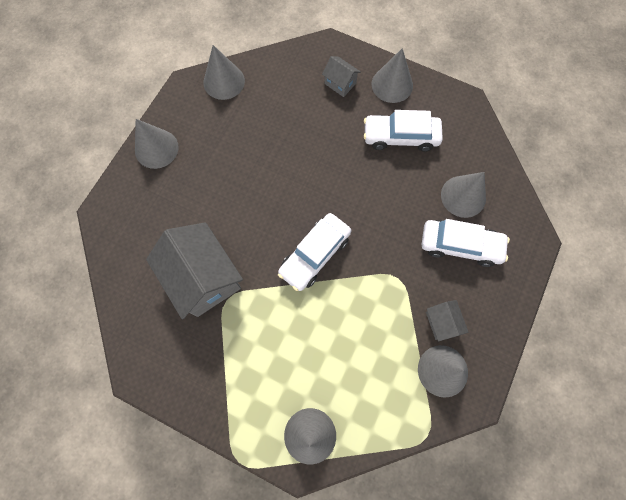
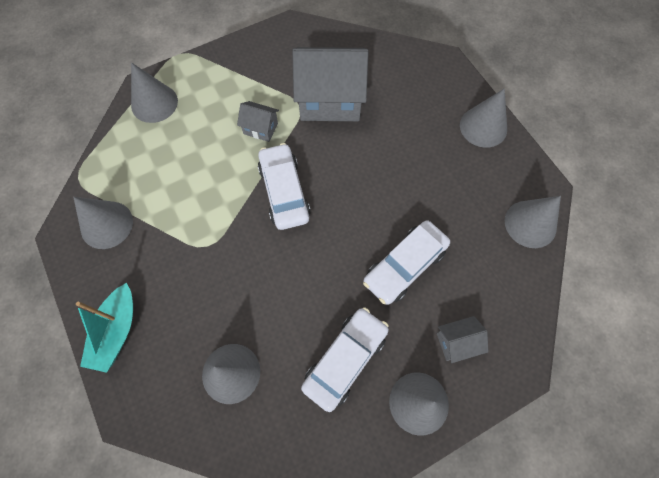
camera: 125 degrees right, 5 degrees down
(441, 322) = (141, 253): grey house -> grey house (260, 128)
(460, 245) = (187, 327): white car -> white car (404, 266)
(502, 290) = (117, 331): none -> turquoise boat

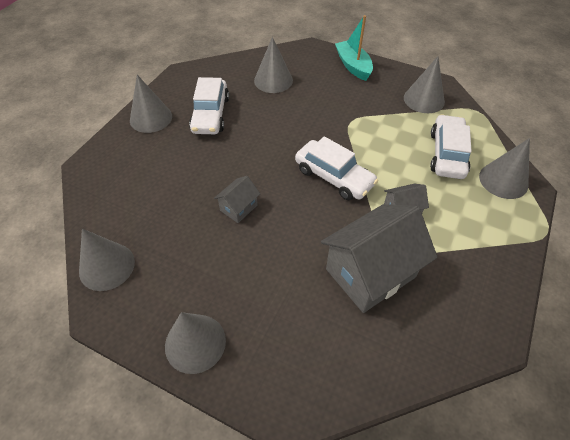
camera: 145 degrees right, 15 degrees down
(404, 266) = (203, 179): white car -> white car (447, 154)
(456, 342) = (139, 156): grey house -> grey house (239, 208)

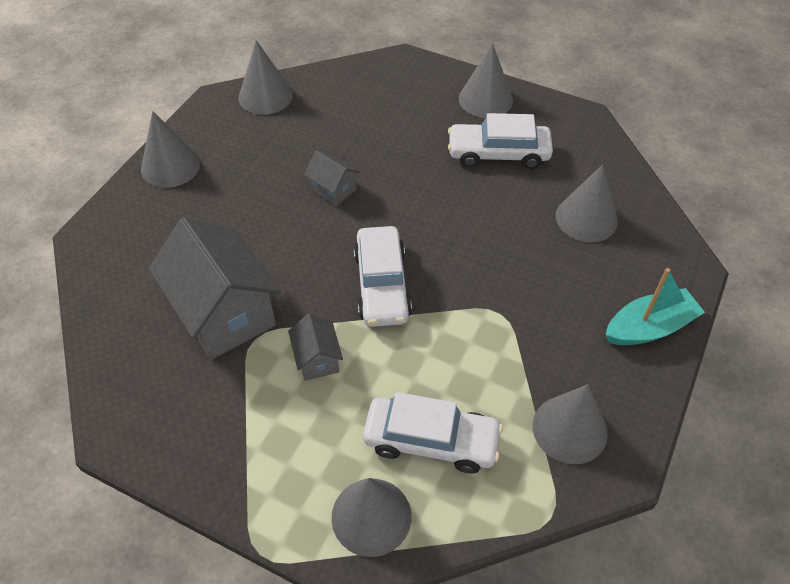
camera: 90 degrees right, 0 degrees up
(334, 177) = (382, 285): white car -> white car turned 45 degrees counterclockwise

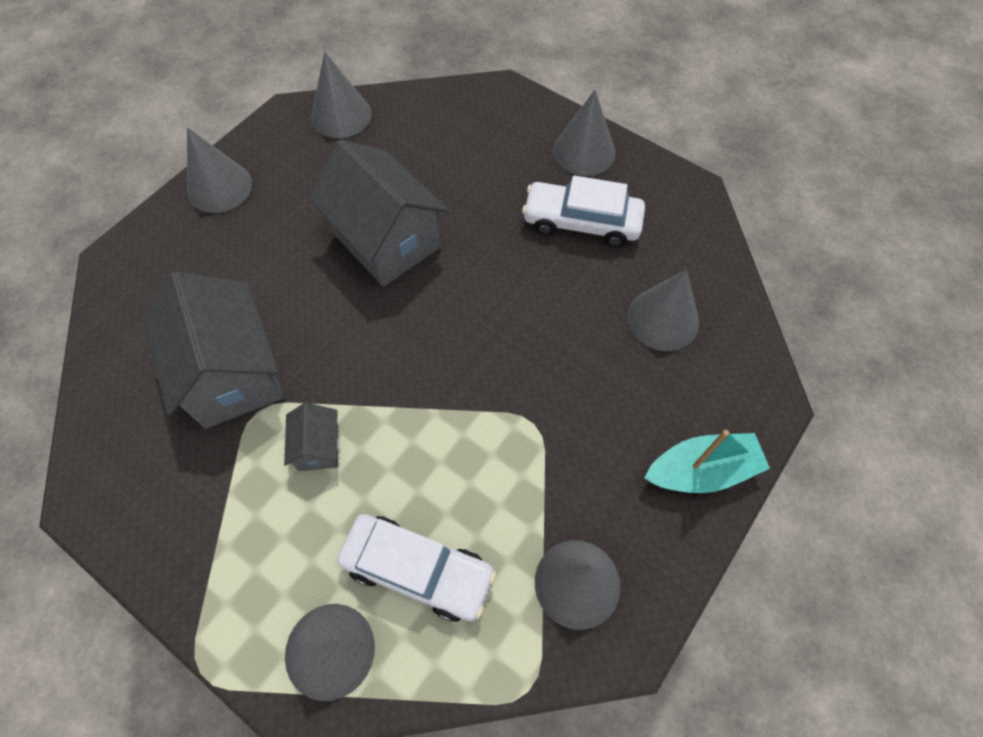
camera: 10 degrees right, 10 degrees up
(333, 189) = (386, 241): grey house -> grey house, size x2.13
(382, 285) = (411, 367): white car -> none

